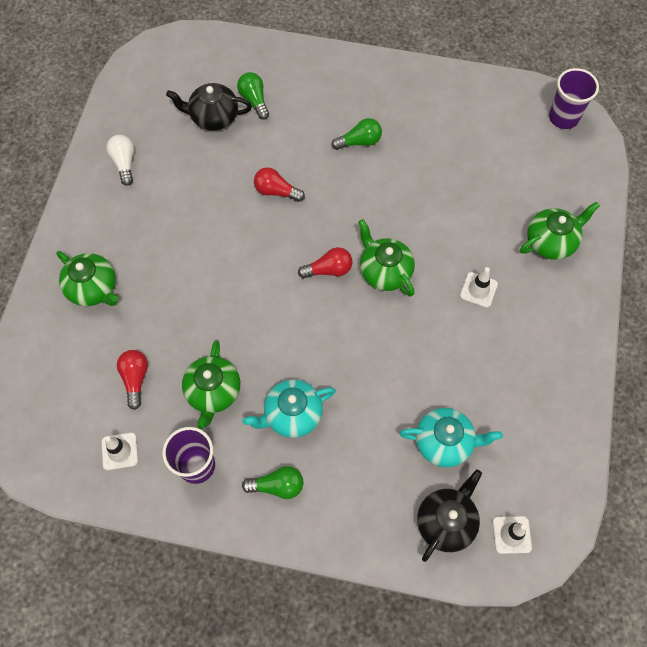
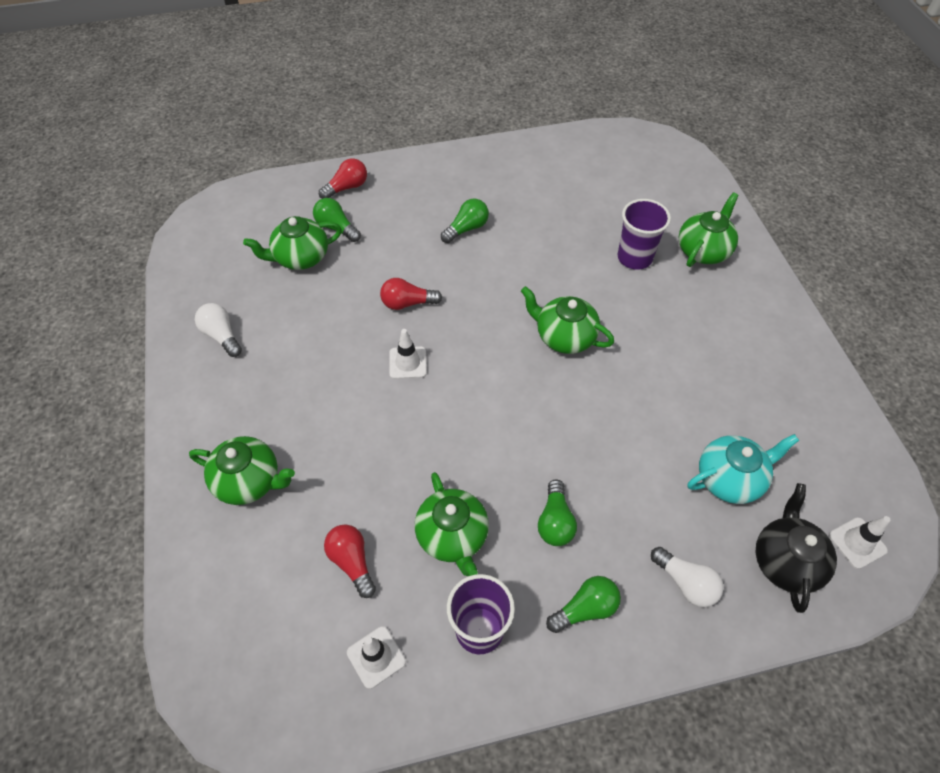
camera: 25 degrees left, 10 degrees down
(213, 117) = (300, 258): black teapot -> green teapot
(292, 415) = (555, 522): turquoise teapot -> green light bulb
(328, 270) = (506, 357): red light bulb -> red light bulb (347, 187)
(360, 502) = (685, 583): none -> white light bulb
(478, 290) = (666, 318): white traffic cone -> white traffic cone (408, 363)
(563, 117) = (643, 145): purple cup -> purple cup (634, 258)

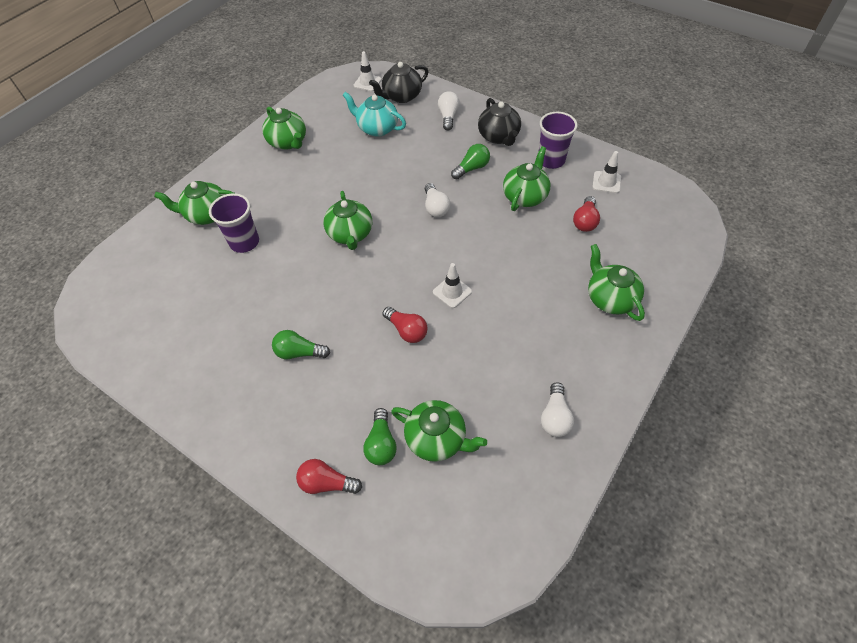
camera: 130 degrees left, 0 degrees up
(527, 433) = (435, 207): none -> white light bulb
(585, 609) = (499, 137): green light bulb -> black teapot
(777, 373) = (288, 142): none -> green teapot

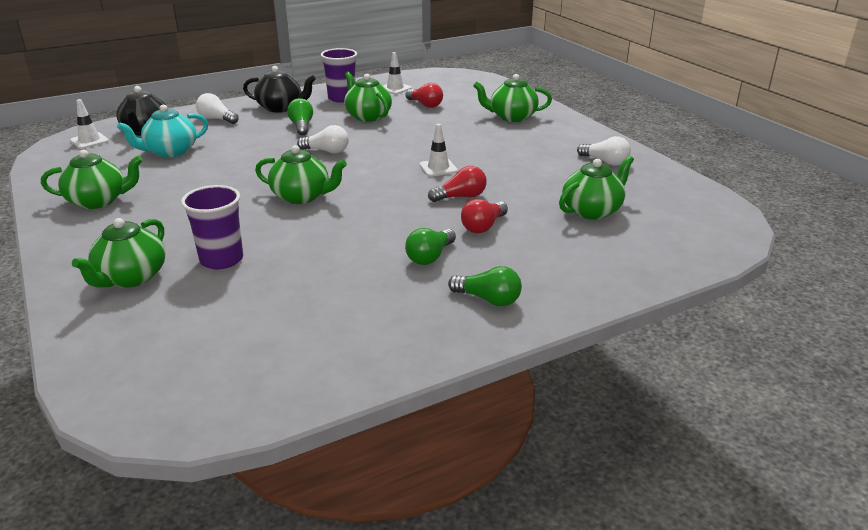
camera: 65 degrees left, 25 degrees down
(327, 483) = (604, 273): red light bulb -> red light bulb (483, 226)
(381, 444) = (579, 237): green light bulb -> green light bulb (488, 299)

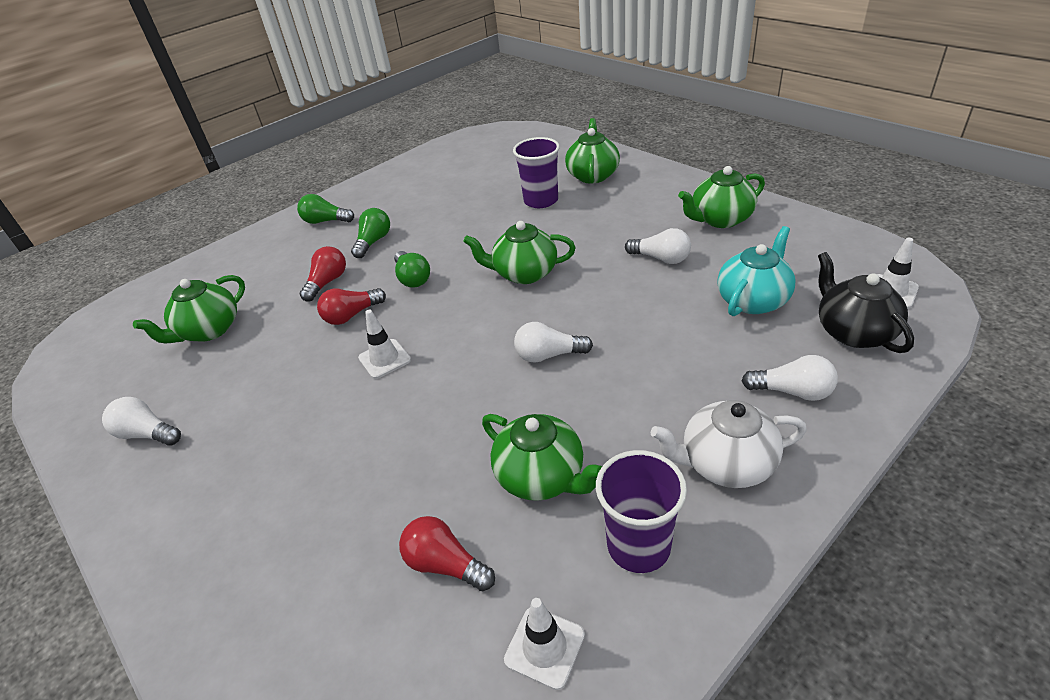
camera: 170 degrees right, 10 degrees up
(188, 184) = (661, 258): none -> white light bulb
(281, 108) = (725, 464): black teapot -> white teapot
(301, 126) = (633, 409): green light bulb -> green light bulb (412, 278)
(512, 117) = (262, 553): green teapot -> none

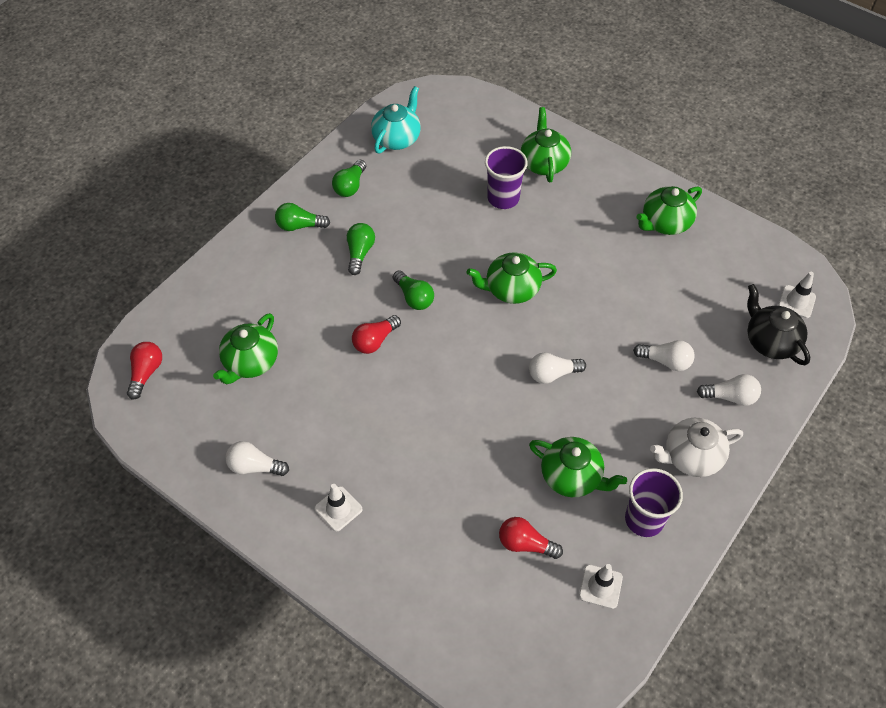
camera: 15 degrees left, 15 degrees up
(327, 282) = (336, 304): red light bulb -> red light bulb (146, 373)
(384, 359) = (421, 384): white traffic cone -> white traffic cone (338, 509)
(390, 193) = (350, 186): none -> green light bulb
(661, 258) = (622, 270): white light bulb -> white light bulb (665, 361)
(753, 300) = (698, 313): turquoise teapot -> turquoise teapot (397, 138)

